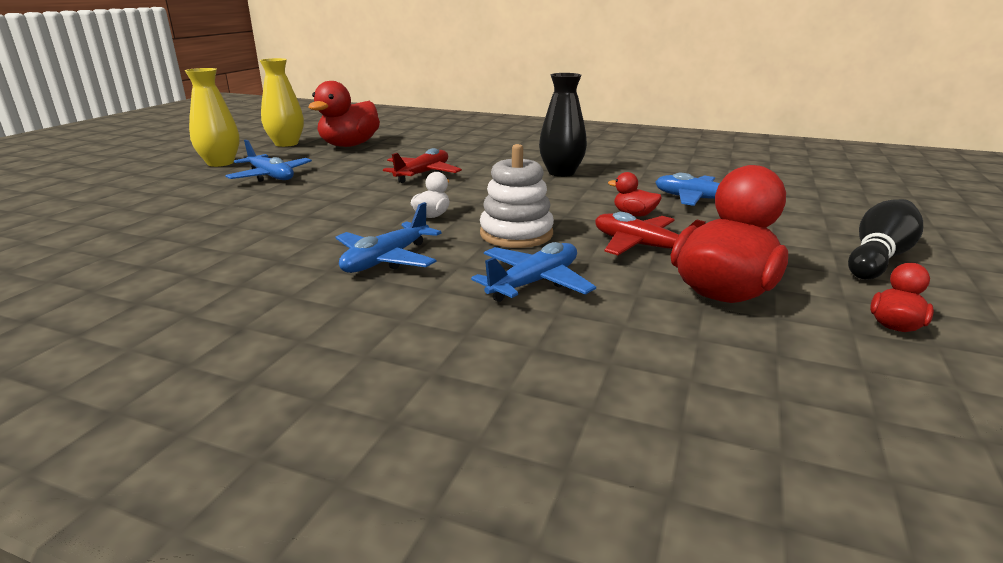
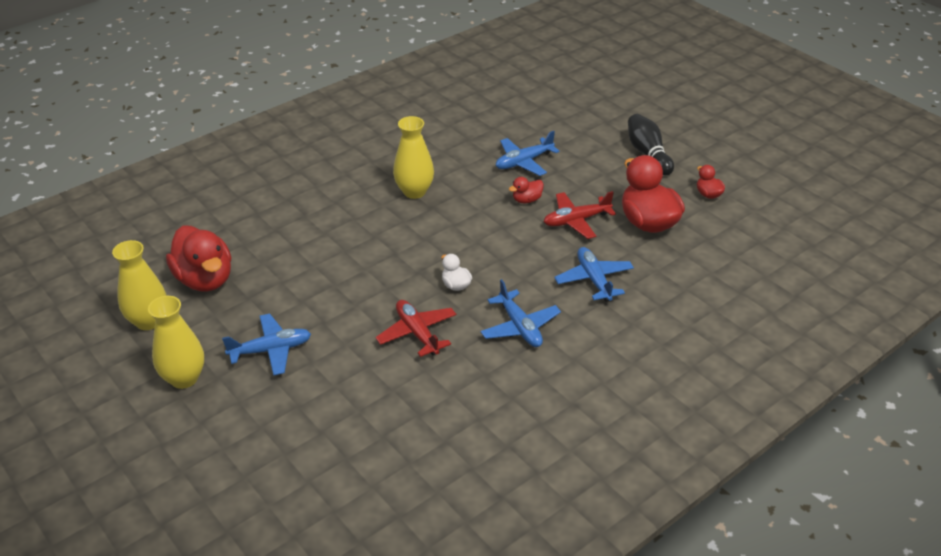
camera: 60 degrees left, 15 degrees up
(423, 174) = (350, 261): red plane -> red plane (417, 333)
(516, 234) = (520, 260): white stacking toy -> none
(561, 172) = (414, 191): black vase -> yellow vase

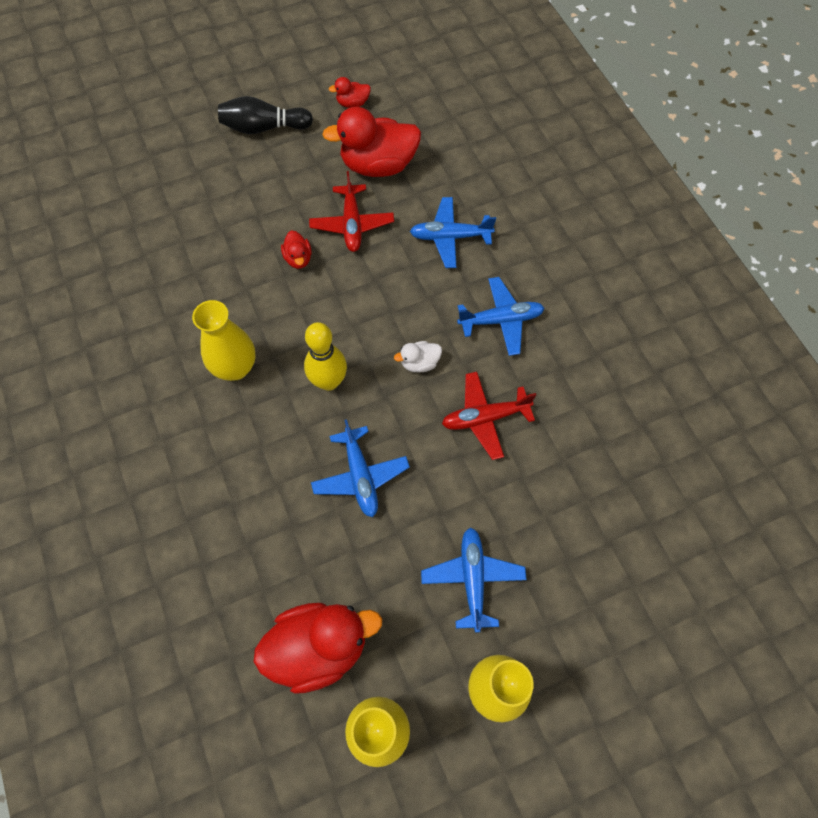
camera: 75 degrees left, 25 degrees up
(420, 239) = (329, 381): none -> yellow bowling pin
(524, 162) = (227, 242): blue plane -> blue plane (360, 476)

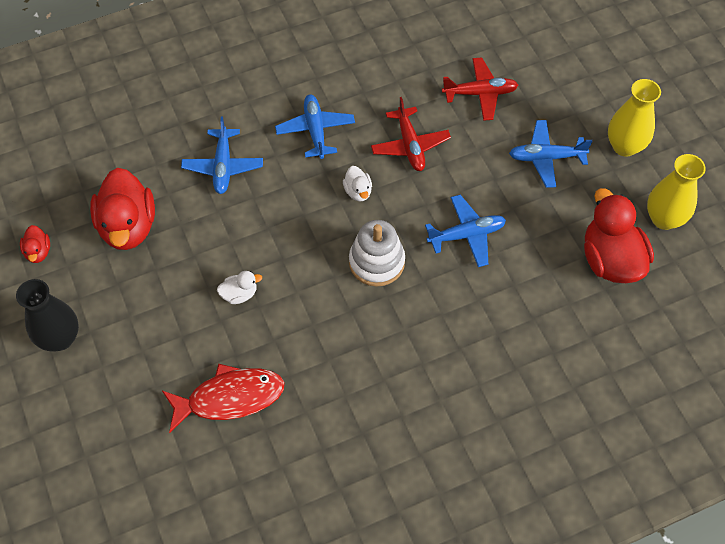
camera: 90 degrees left, 5 degrees down
(189, 256) = (230, 398): none -> red fish
(235, 367) = (362, 341): yellow vase -> none
(264, 128) = (60, 338): black bowling pin -> black vase
(298, 258) = (239, 294): red duck -> white duck
(329, 381) = (376, 262): yellow bowling pin -> white stacking toy
(352, 224) = (201, 248): red plane -> red plane (480, 93)

